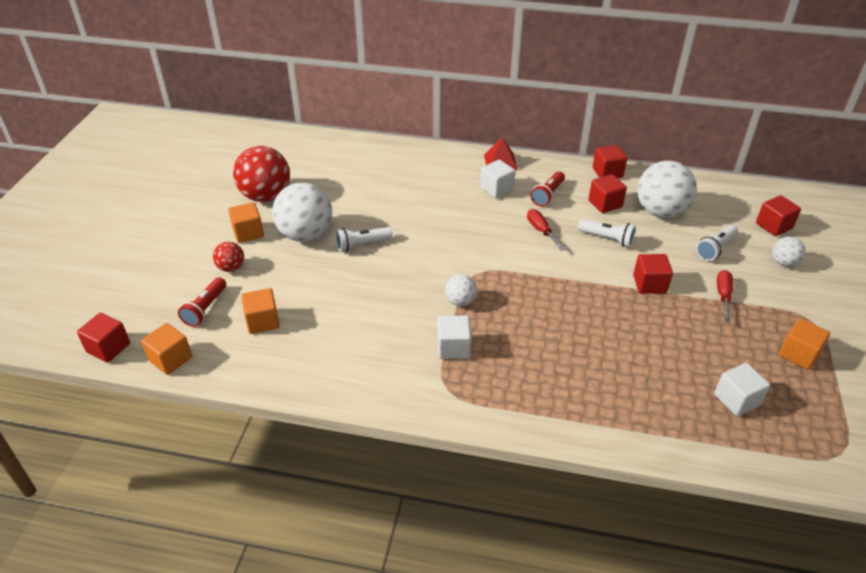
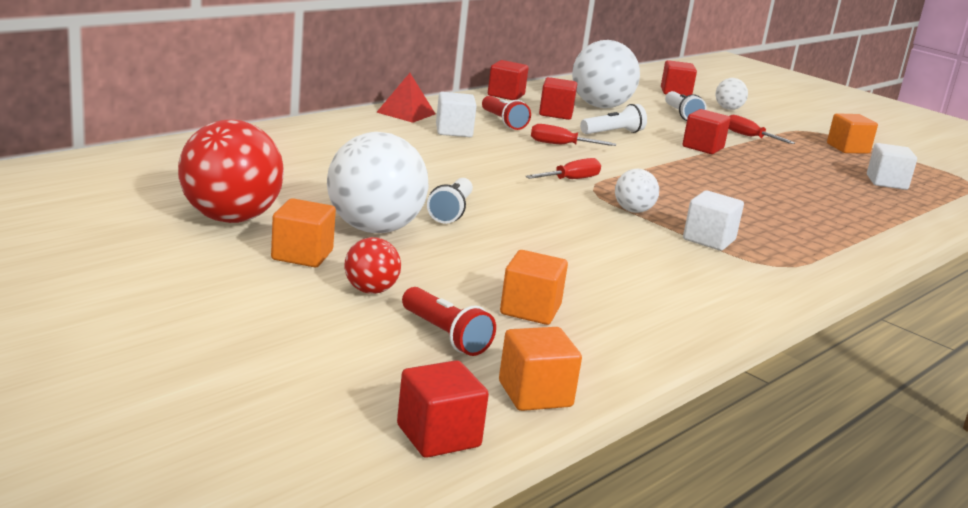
camera: 60 degrees left, 20 degrees down
(479, 259) = (570, 180): none -> red screwdriver

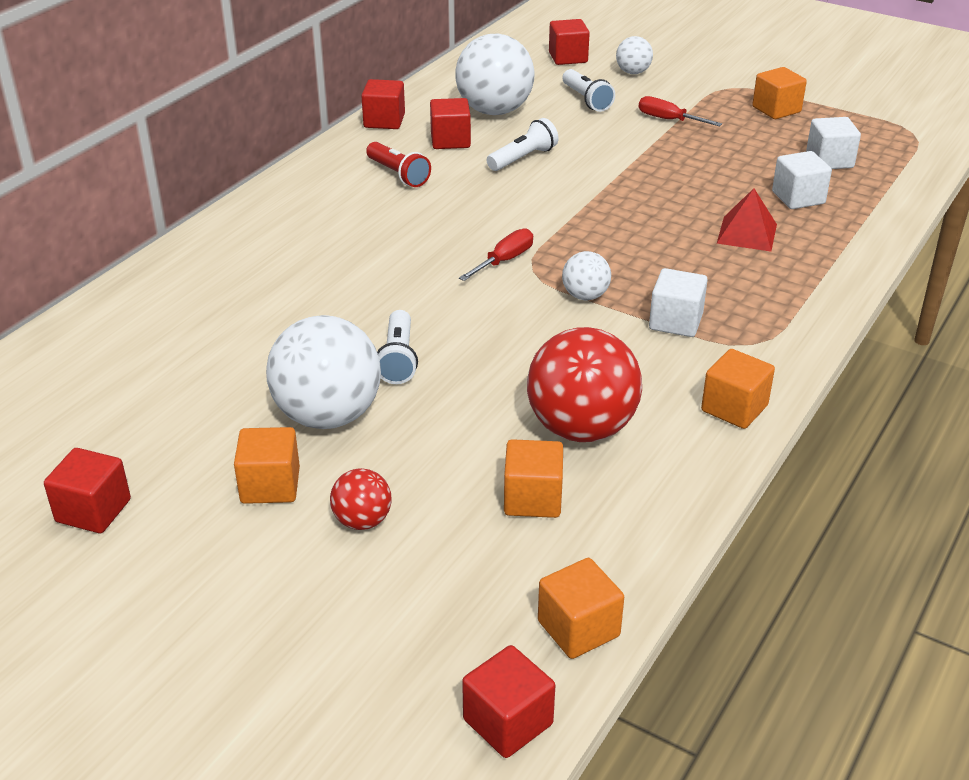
camera: 10 degrees left, 15 degrees up
(230, 218) = (169, 447): red ball -> red ball (581, 428)
(406, 113) = (286, 191): red pyramid -> red pyramid (747, 233)
(445, 335) = (463, 568): red flashlight -> none
(454, 131) = (350, 210): white cube -> white cube (798, 198)
(561, 145) = (475, 199): red screwdriver -> none
(703, 147) = (625, 155): red cube -> red cube (93, 510)
(743, 297) = (734, 408): none -> orange cube

